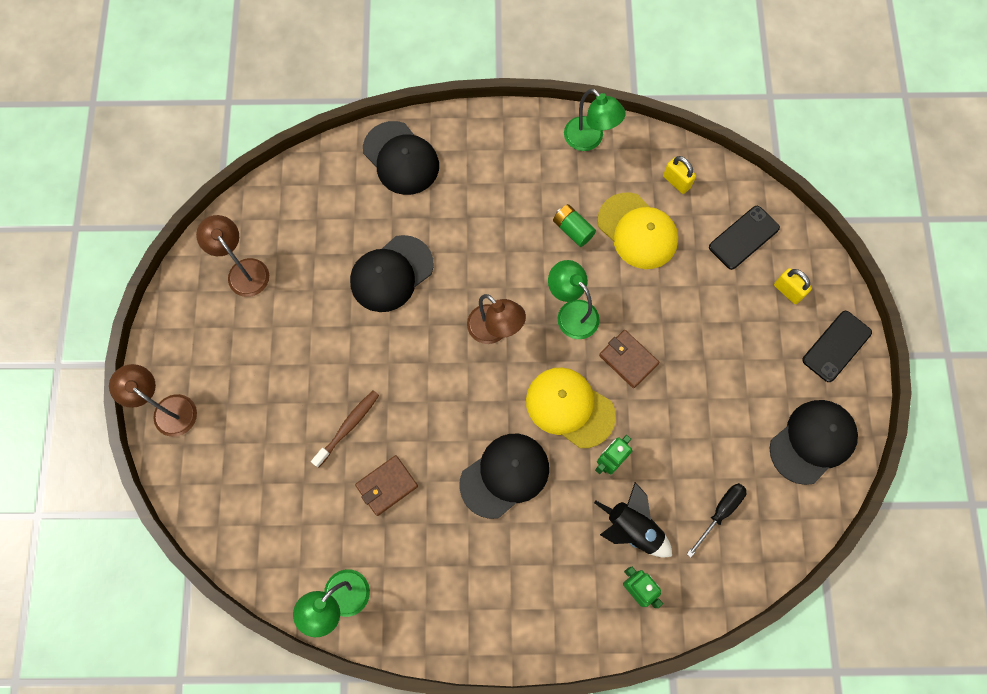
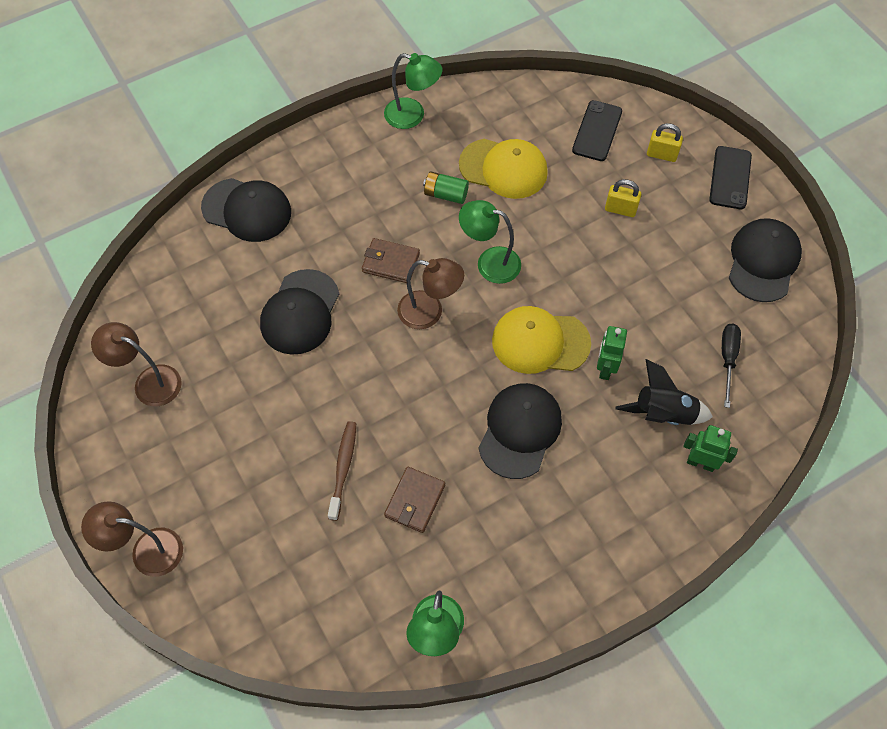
camera: 30 degrees left, 10 degrees down
(628, 359) = (565, 276): brown wallet -> brown wallet (391, 262)
(676, 182) = (511, 114): yellow padlock -> yellow padlock (620, 209)

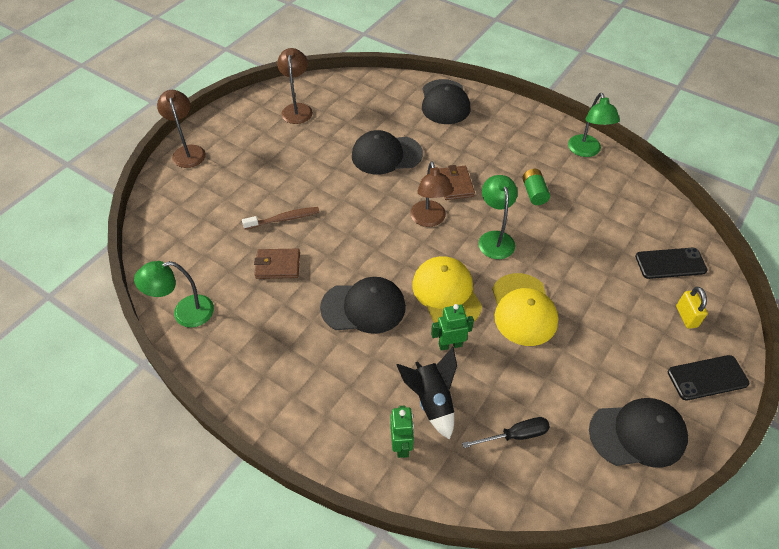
camera: 65 degrees right, 10 degrees down
(503, 168) = (584, 217): yellow cap -> yellow cap (523, 309)
(620, 209) = (607, 305): yellow padlock -> none

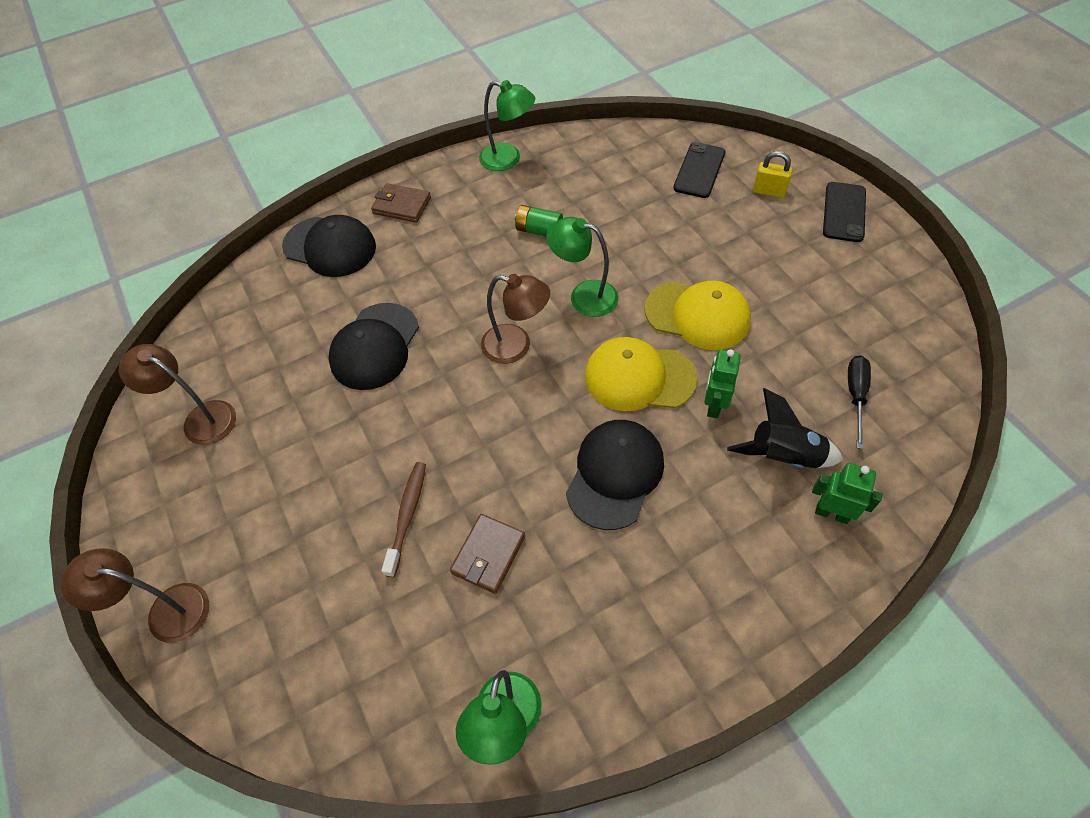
camera: 60 degrees left, 5 degrees up
(455, 185) = (477, 296): brown wallet -> brown wallet (402, 206)
(638, 434) = (888, 294): black cap -> none

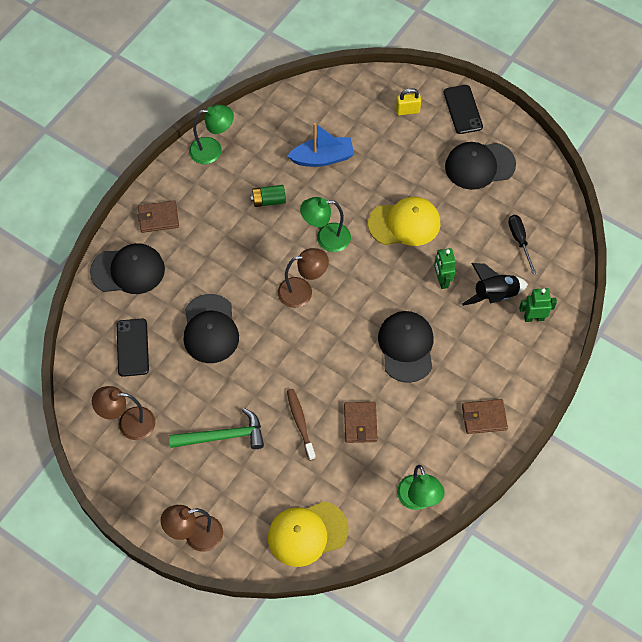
camera: 30 degrees left, 5 degrees up
(298, 487) = (223, 436): none -> green hammer
(632, 207) = (322, 158): none -> blue boat
(639, 377) = (389, 280): yellow cap -> yellow cap (307, 533)
(680, 634) = (484, 417): none -> brown wallet
(699, 170) = (353, 110): black phone -> black phone (132, 347)
(837, 282) = (479, 165): none -> black cap

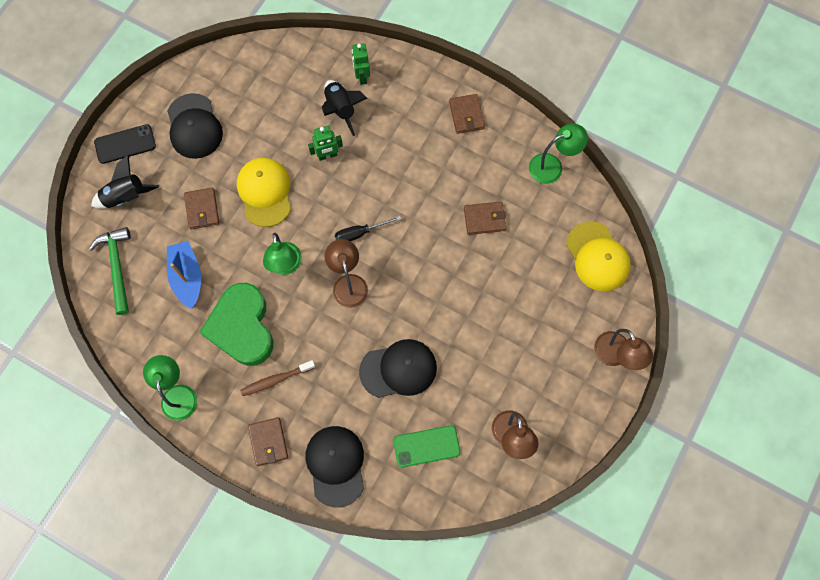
camera: 95 degrees left, 10 degrees up
(132, 347) = (426, 446): black phone -> green phone
(223, 436) = (513, 342): green hammer -> green hammer (117, 267)
(269, 200) = (242, 327): green battery -> green heart
(300, 423) = (490, 272): brown toothbrush -> brown toothbrush (276, 380)
(390, 171) = (202, 209): none -> brown wallet
(406, 347) = (402, 183): black cap -> none
(407, 110) = (126, 197): yellow padlock -> black rocket
(519, 240) = (279, 89): black screwdriver -> black screwdriver (360, 233)

